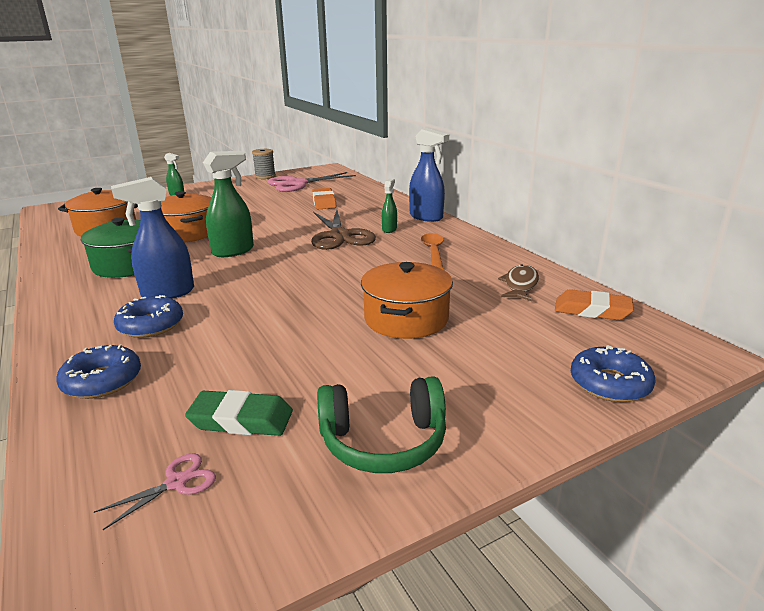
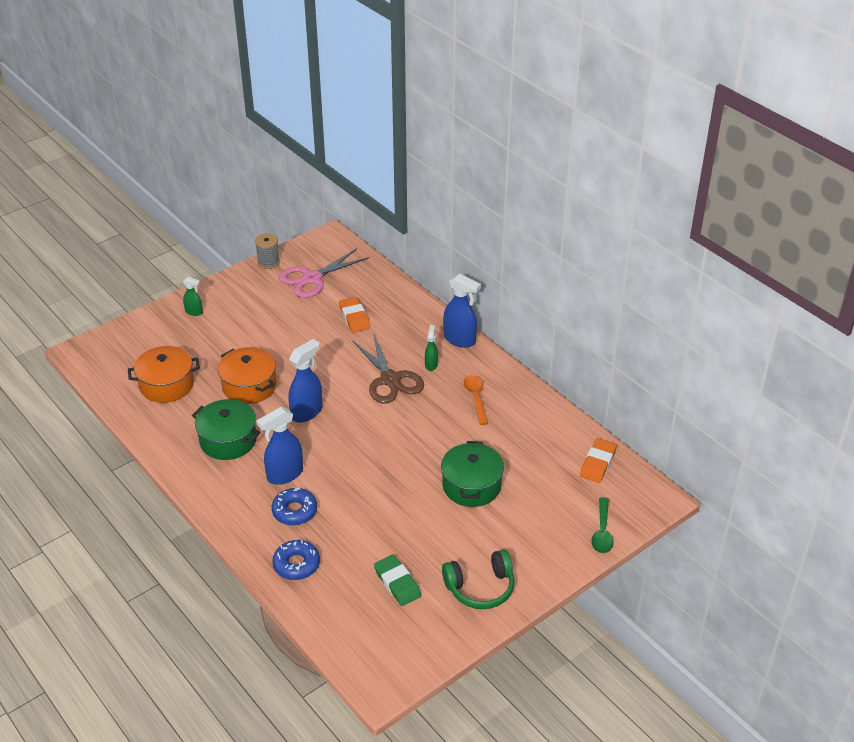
camera: 10 degrees left, 15 degrees up
(176, 483) = (383, 625): pink scissors -> none
(233, 251) = (307, 412): green spray bottle -> blue spray bottle
(241, 419) = (397, 583): green eraser -> green eraser turned 60 degrees clockwise
(406, 319) = (471, 486): orange pot -> green pot
(520, 285) = (548, 438): brown fish -> none
(592, 310) = (597, 463): orange eraser -> orange eraser turned 75 degrees counterclockwise
(609, 383) = (602, 532): blue donut -> green spoon

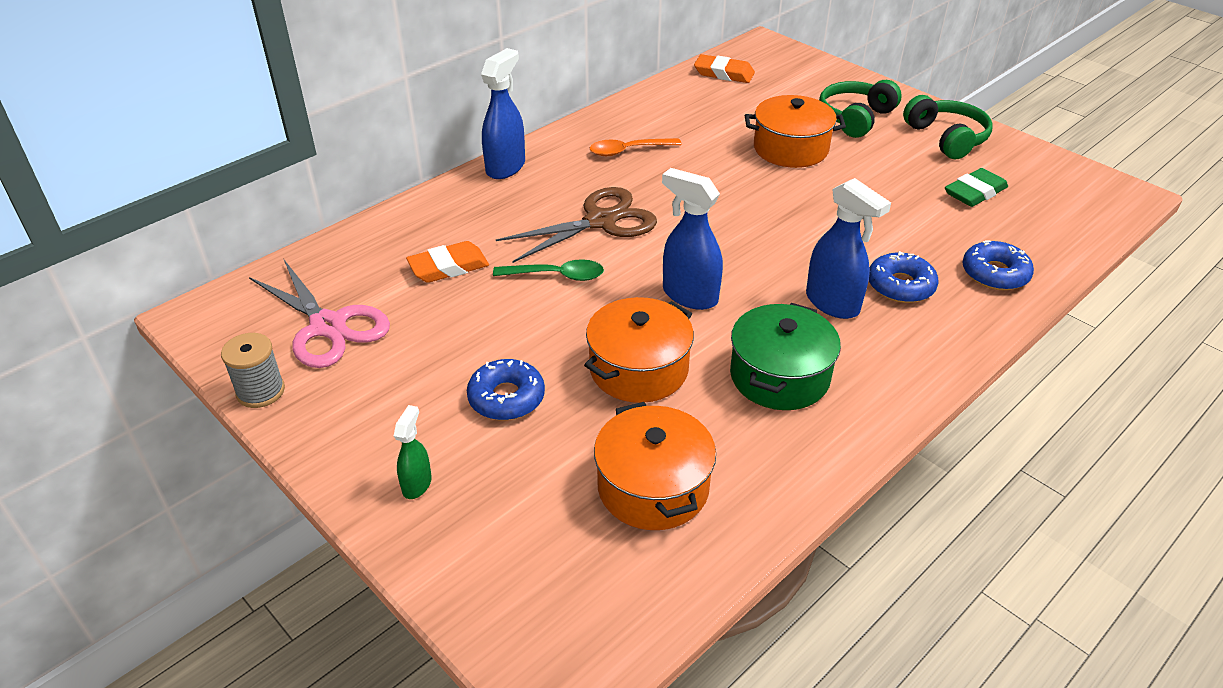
camera: 95 degrees left, 0 degrees up
(241, 339) = (506, 398): none -> blue donut
(431, 365) = (563, 188): green spray bottle -> none
(471, 486) = (790, 149): green pot -> orange pot
(517, 535) = (855, 118): none -> green headphones
(602, 532) = (826, 71): green spoon -> green spoon (557, 275)

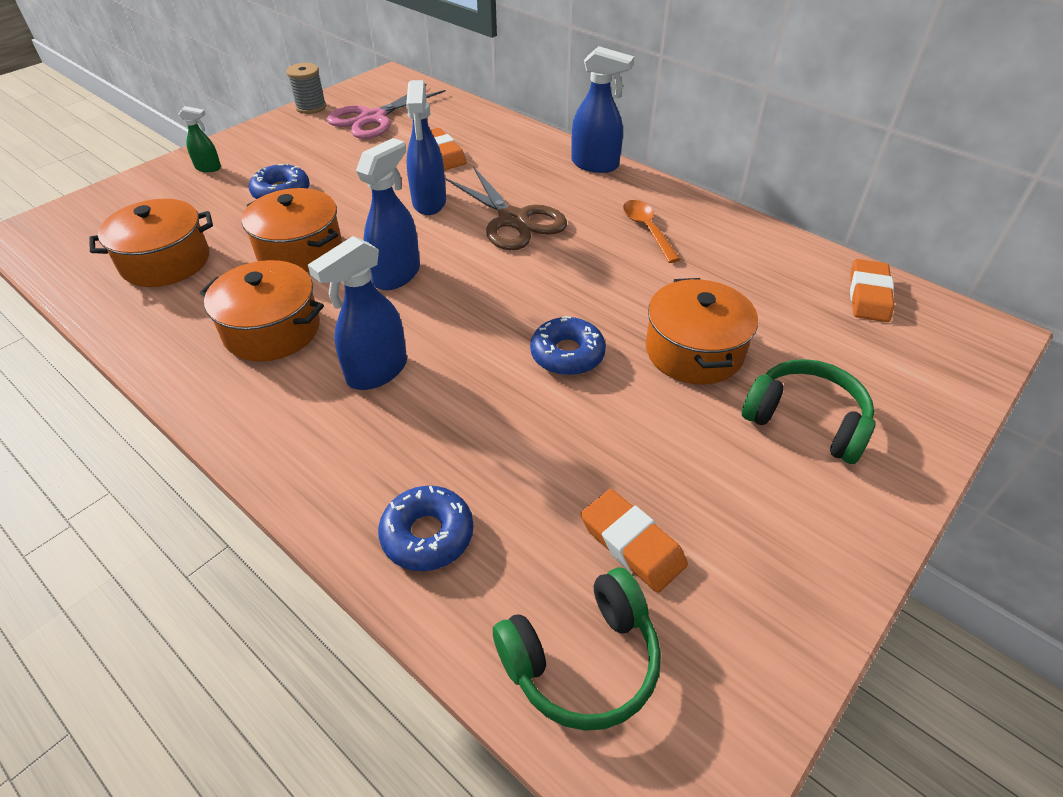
camera: 85 degrees right, 5 degrees up
(557, 275) = (429, 203): green spoon -> blue spray bottle
(779, 376) = (272, 330): green pot -> orange pot
(900, 286) = (405, 432): blue donut -> blue donut (567, 354)
(946, 138) = (790, 529): green headphones -> green headphones (582, 660)
(975, 192) = (632, 544): green eraser -> orange eraser

